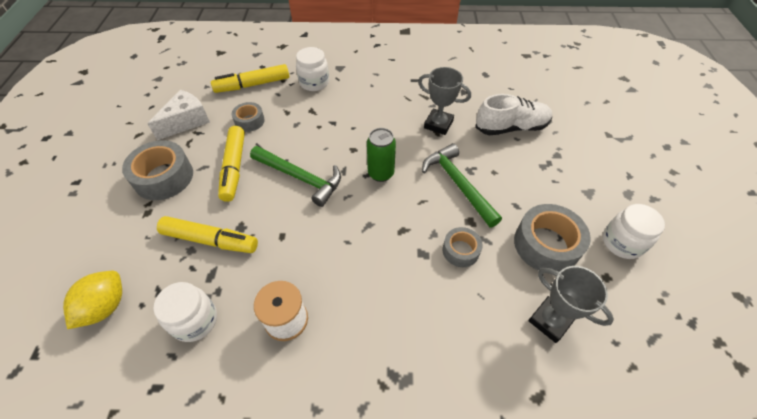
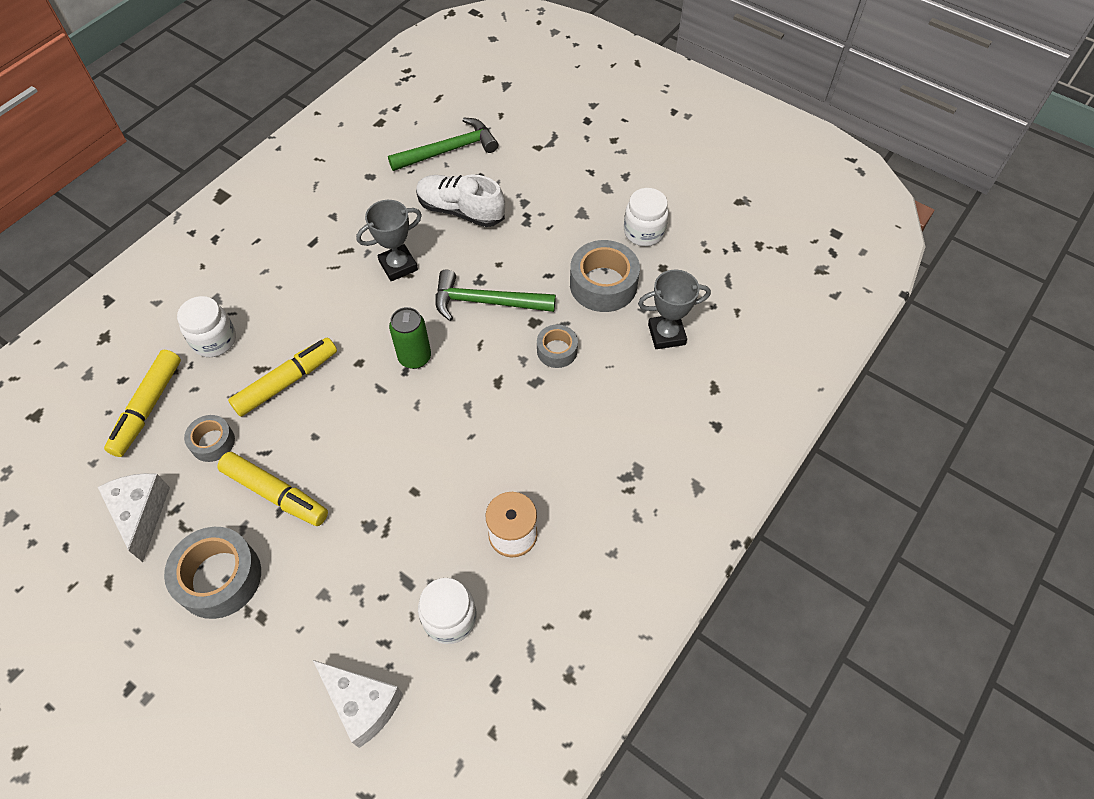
camera: 55 degrees left, 5 degrees up
(105, 307) = (362, 704): yellow lemon -> white cheese
(210, 240) = (361, 563): yellow marker -> yellow marker (287, 382)
(301, 178) = (353, 434): green hammer -> green hammer (449, 150)
(511, 127) = (460, 210): white shoe -> white shoe turned 90 degrees counterclockwise

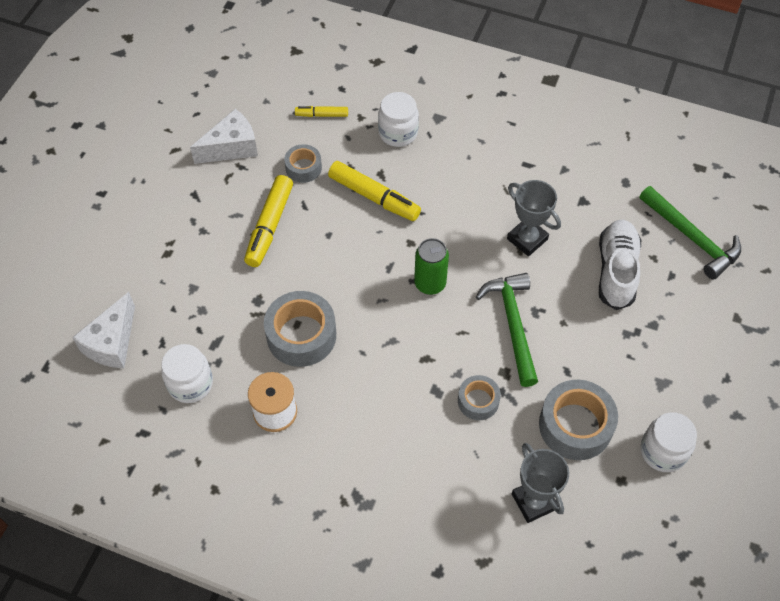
camera: 75 degrees right, 0 degrees up
(148, 408) = (322, 115): yellow marker -> yellow marker, size x0.55
(219, 577) = (192, 215): grey tape -> grey tape (301, 335)

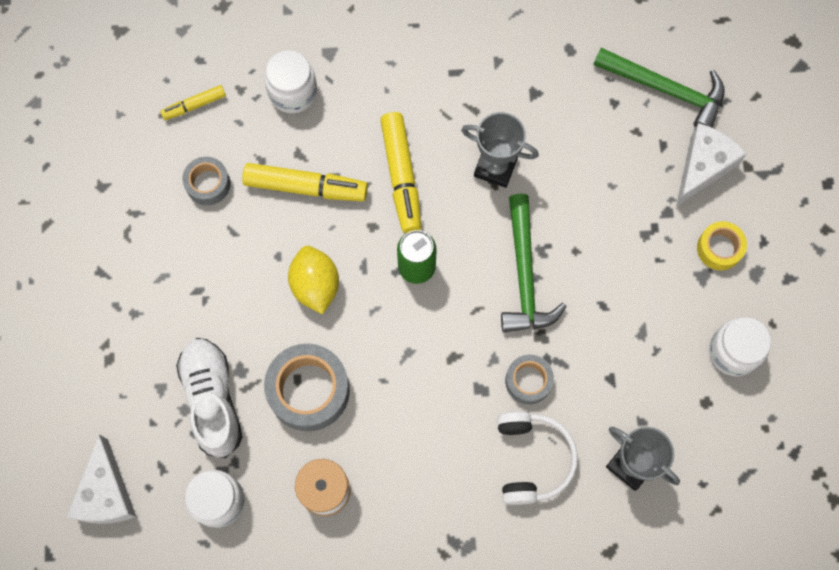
camera: 25 degrees left, 15 degrees up
(231, 147) = (111, 193): white cheese -> white cheese (702, 167)
(269, 226) = (207, 275): yellow marker -> yellow marker (401, 176)
(346, 265) = (315, 285): none -> yellow lemon
(452, 461) = (532, 459): none -> white headphones
(513, 324) = (524, 276): green hammer -> green hammer turned 150 degrees counterclockwise
(575, 425) = (637, 363): grey tape -> none
(616, 271) = (604, 165): white shoe -> white shoe (212, 399)
(685, 368) = (719, 248): none -> yellow tape

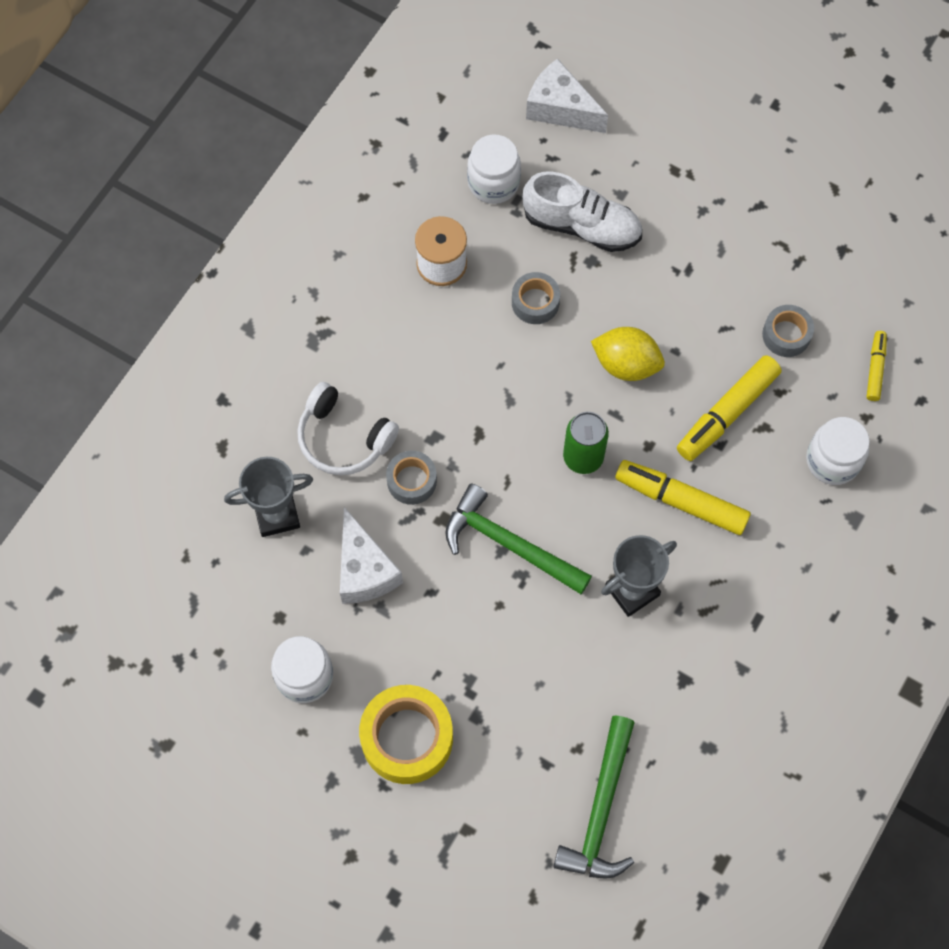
camera: 125 degrees right, 5 degrees down
(309, 390) = (535, 302): grey tape -> grey tape, size x0.57
(666, 90) = (600, 811): green hammer -> green hammer turned 45 degrees counterclockwise
(702, 167) = (496, 784): white cheese -> white cheese (364, 570)
(719, 248) = (407, 738): yellow tape -> yellow tape, size x1.75

